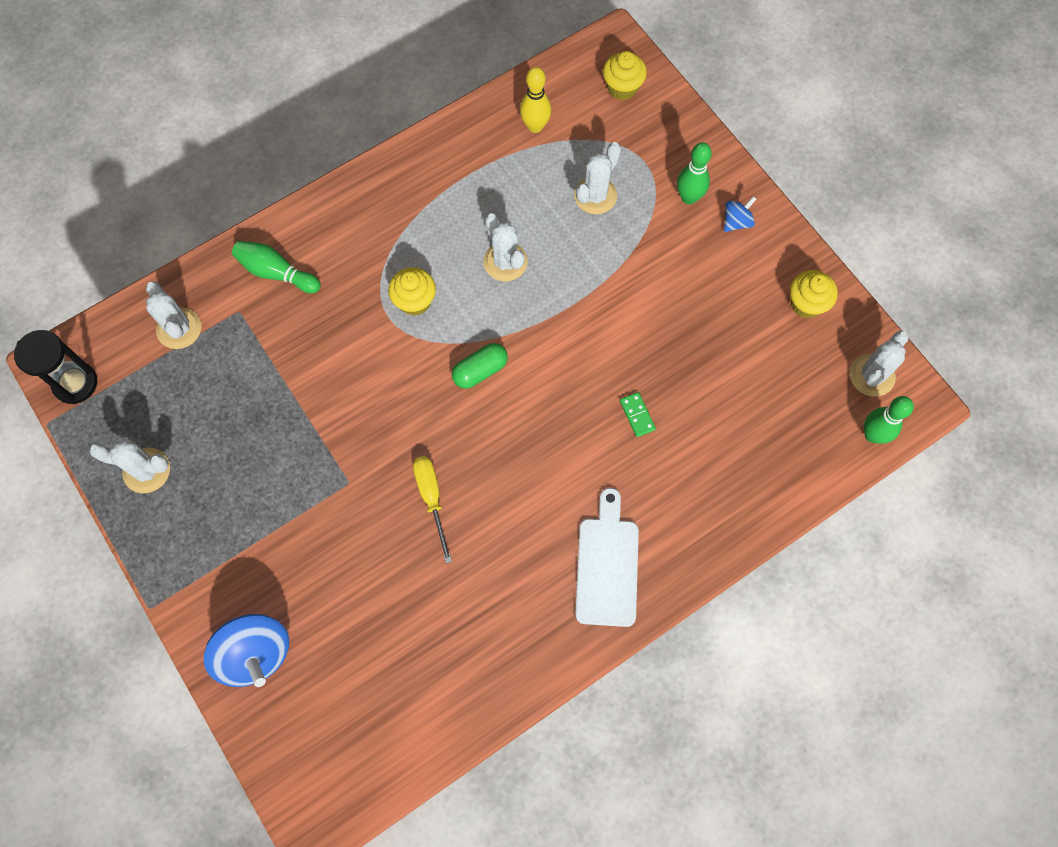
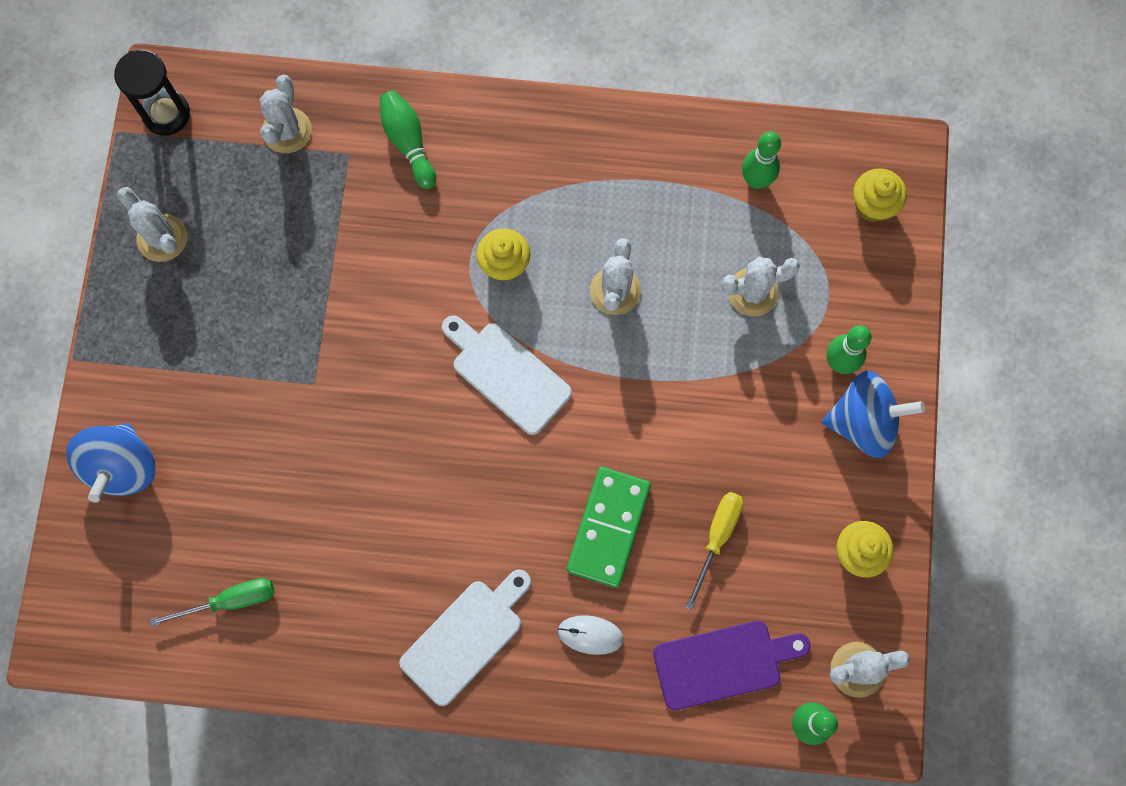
camera: 40 degrees right, 5 degrees up
(419, 680) = (230, 601): none -> green screwdriver
(431, 498) = (369, 455): yellow screwdriver -> yellow screwdriver (717, 537)
(480, 370) = (507, 374): green capsule -> white cutting board
(535, 126) = (756, 180): yellow bowling pin -> green bowling pin
(637, 415) = (609, 528): green domino -> green domino, size x2.28
(688, 494) = (590, 635): none -> white mouse
(736, 222) = (863, 422): blue spinning top -> blue spinning top, size x1.99
(788, 440) = (723, 663): none -> purple cutting board

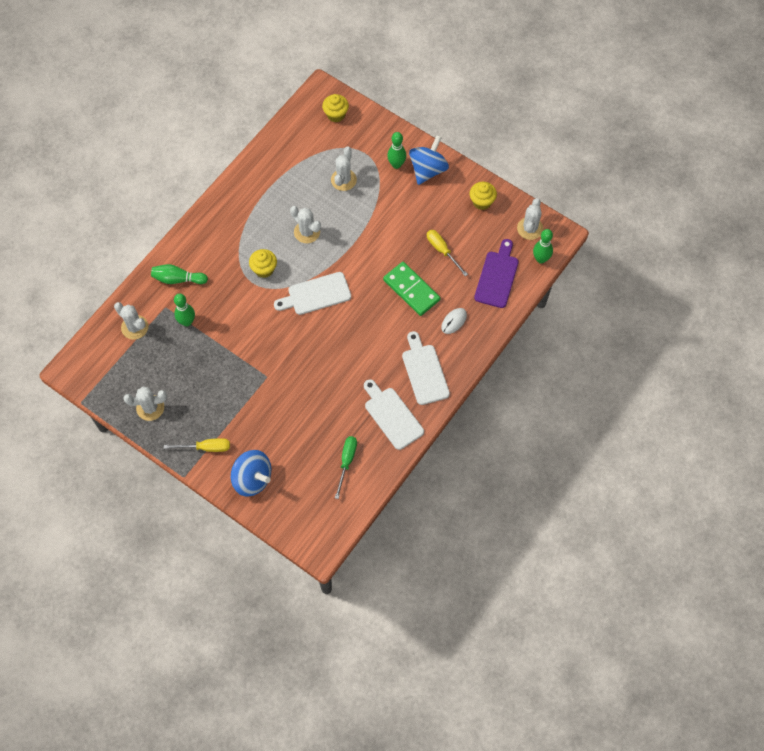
camera: 60 degrees left, 10 degrees down
(139, 363) = (206, 447): none -> yellow screwdriver
(166, 114) = (87, 376): black hourglass -> none
(353, 628) = (392, 416): none -> white cutting board
(756, 180) = (294, 152): green bowling pin -> green bowling pin (187, 322)

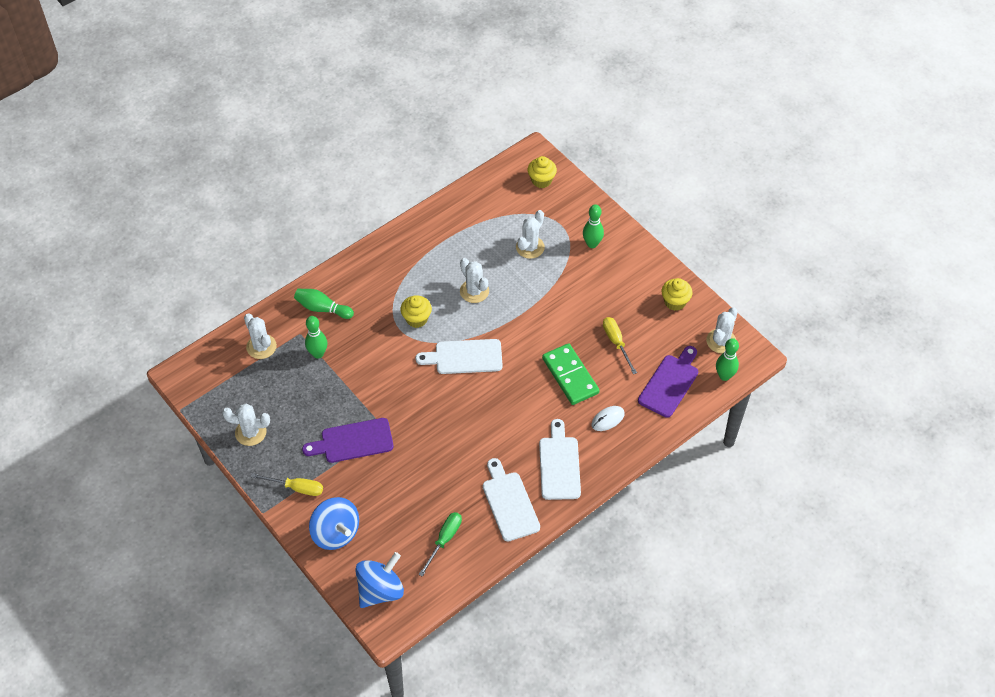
camera: 15 degrees right, 10 degrees down
(242, 394) = (353, 441): none -> purple cutting board
(428, 170) = (625, 256): blue spinning top -> blue spinning top (380, 590)

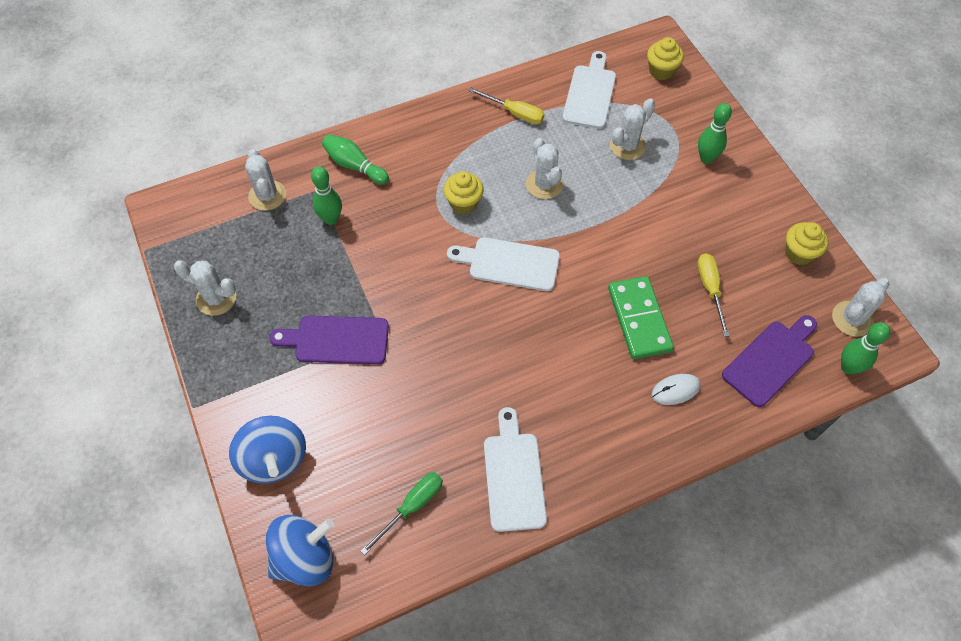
camera: 15 degrees right, 5 degrees up
(296, 488) = (246, 384): yellow screwdriver -> yellow screwdriver (515, 113)
(559, 464) = (595, 437): white cutting board -> white cutting board (590, 93)

